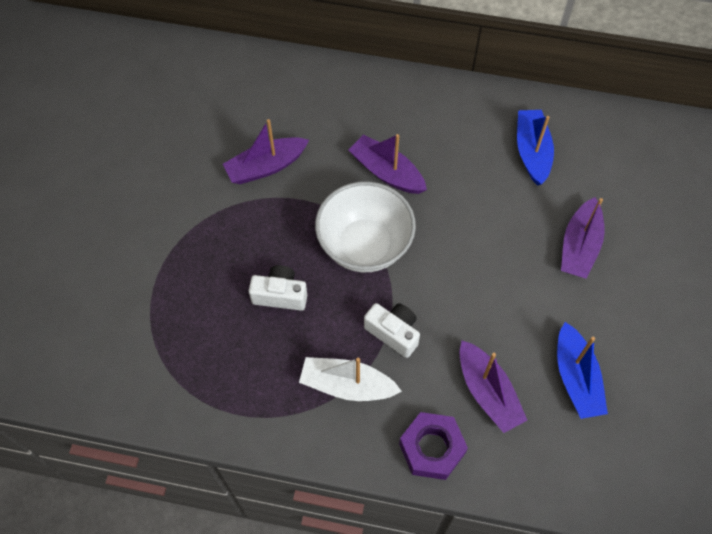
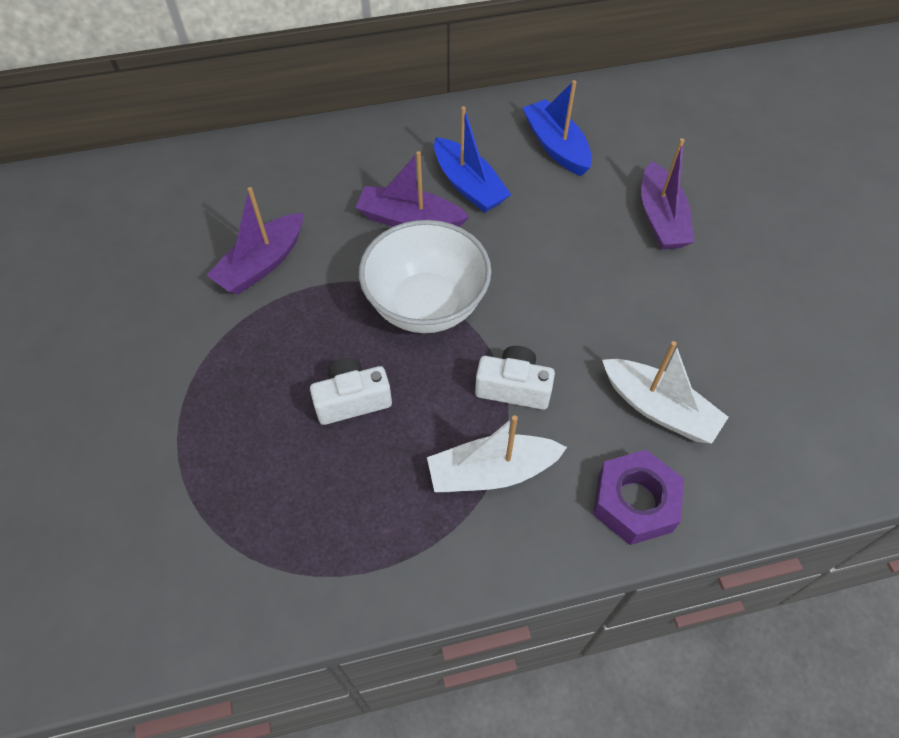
camera: 25 degrees left, 5 degrees down
(488, 392) = (659, 408): purple boat -> white boat
(576, 378) = (743, 352): blue boat -> blue boat (469, 185)

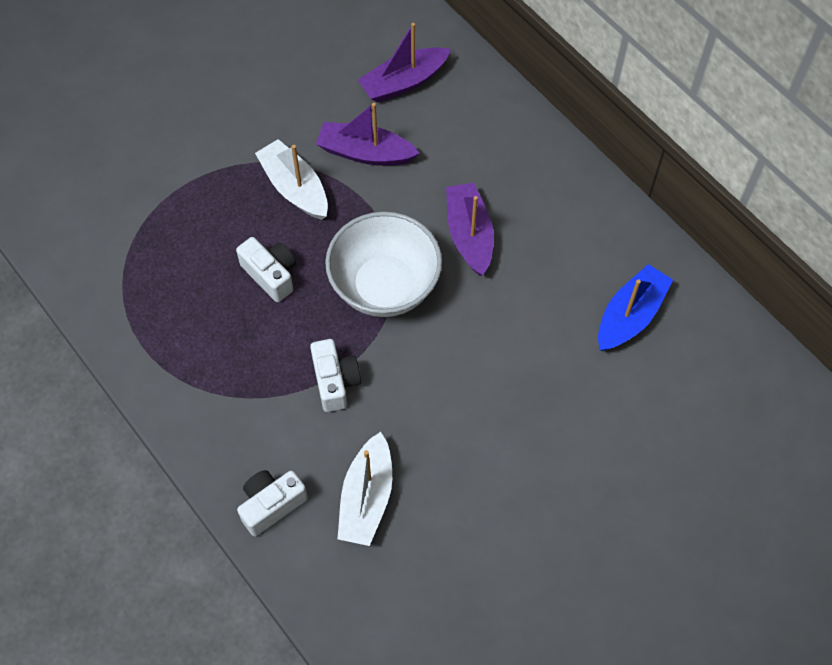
camera: 65 degrees right, 5 degrees up
(469, 185) = (536, 263): blue boat -> none
(491, 472) = (252, 395): white boat -> white boat (294, 188)
(634, 502) = (271, 505): purple nut -> white camera
(661, 218) = (586, 438): purple boat -> purple boat (404, 82)

